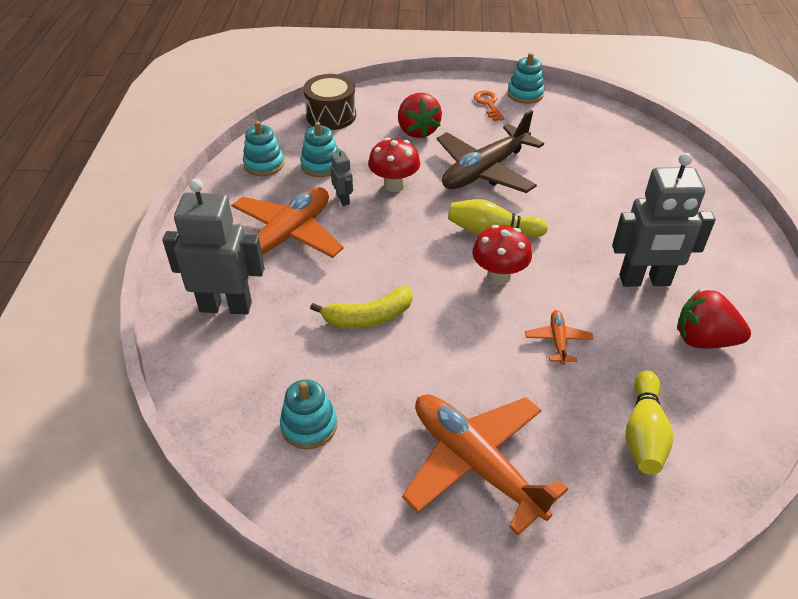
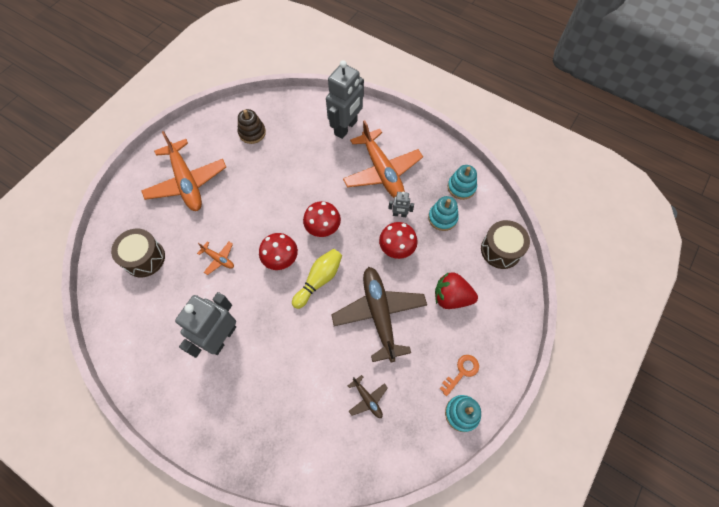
camera: 120 degrees right, 20 degrees up
(309, 425) = (252, 133): turquoise stacking toy -> brown stacking toy
(368, 317) = (296, 182): yellow banana -> none
(420, 257) = (323, 229): none -> red mushroom
(475, 463) = (186, 182): orange plane -> orange plane turned 75 degrees clockwise
(488, 104) = (461, 372): orange key -> orange key turned 60 degrees counterclockwise
(576, 148) = (367, 399): none -> brown plane
(643, 433) = (144, 258): yellow bowling pin -> brown drum
(703, 340) = (163, 333): red strawberry -> none

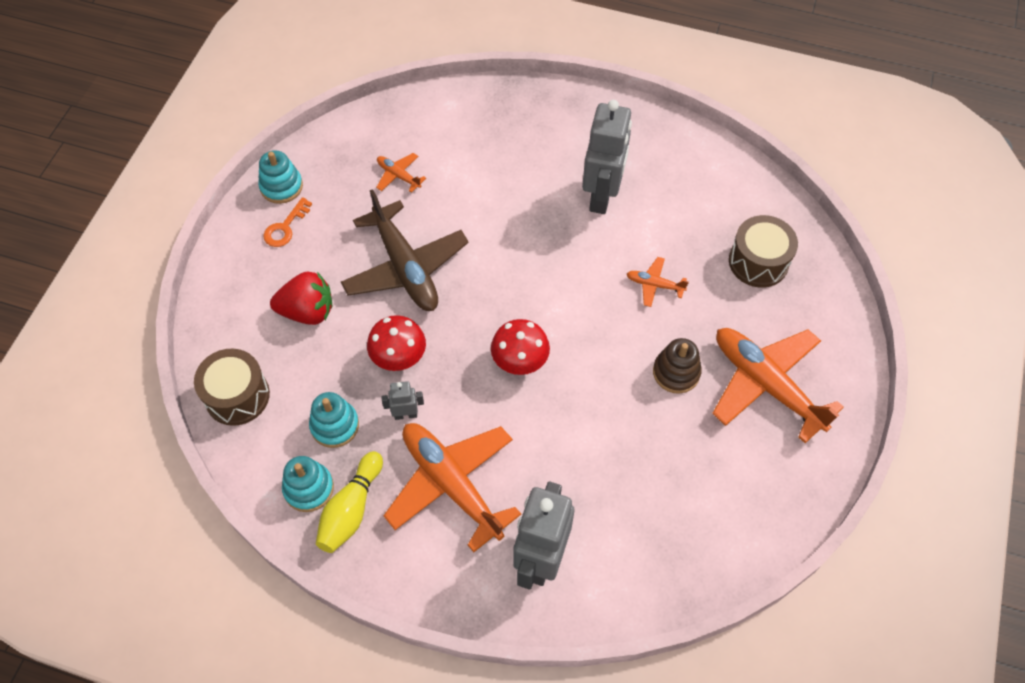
camera: 165 degrees right, 5 degrees down
(252, 133) = (706, 503): brown stacking toy -> brown stacking toy (676, 372)
(281, 260) = (565, 304): red mushroom -> none
(319, 280) = (501, 290): yellow bowling pin -> yellow bowling pin (351, 509)
(367, 399) = (398, 176): brown plane -> orange plane

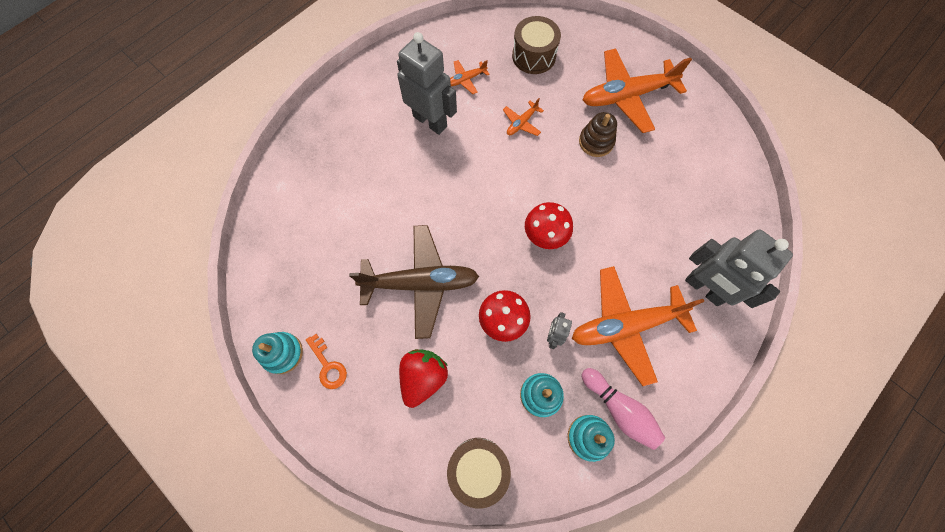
camera: 65 degrees left, 10 degrees up
(351, 509) = (619, 409): yellow bowling pin -> pink bowling pin
(398, 176) = (328, 253): orange plane -> orange plane (466, 79)

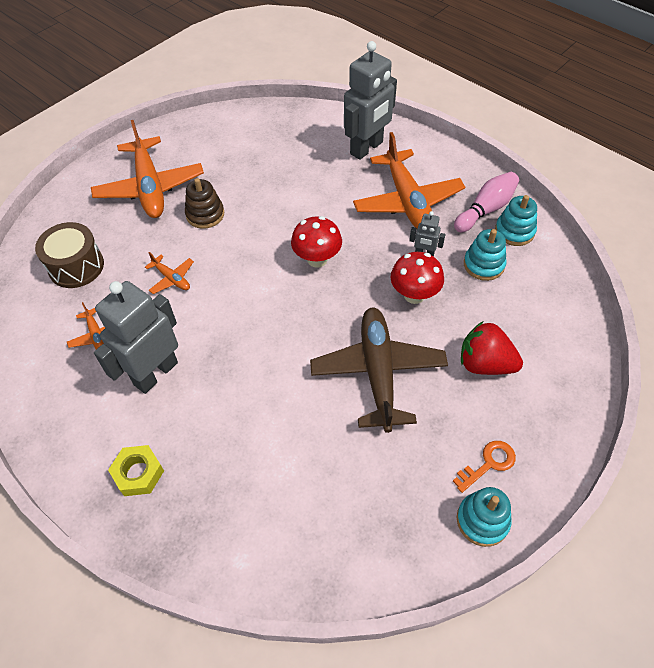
camera: 90 degrees left, 15 degrees down
(350, 119) = (138, 473): none -> yellow nut
(478, 469) = (563, 313): brown drum -> none

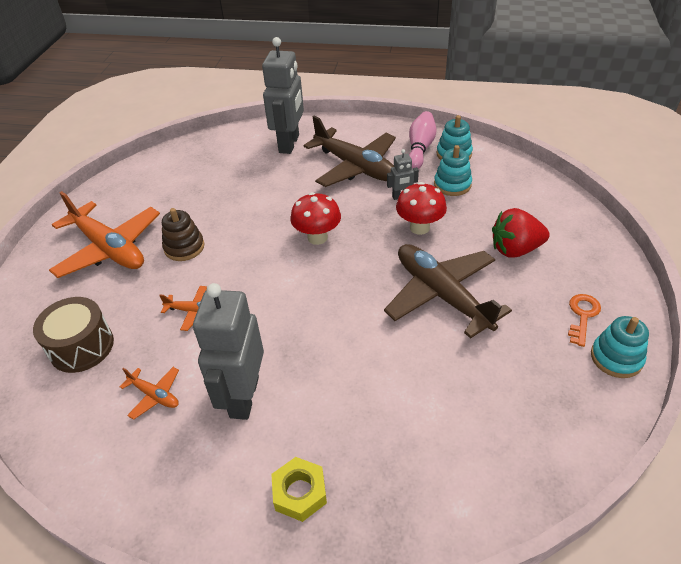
camera: 30 degrees left, 10 degrees down
(407, 202) = (355, 167): orange plane -> brown plane

